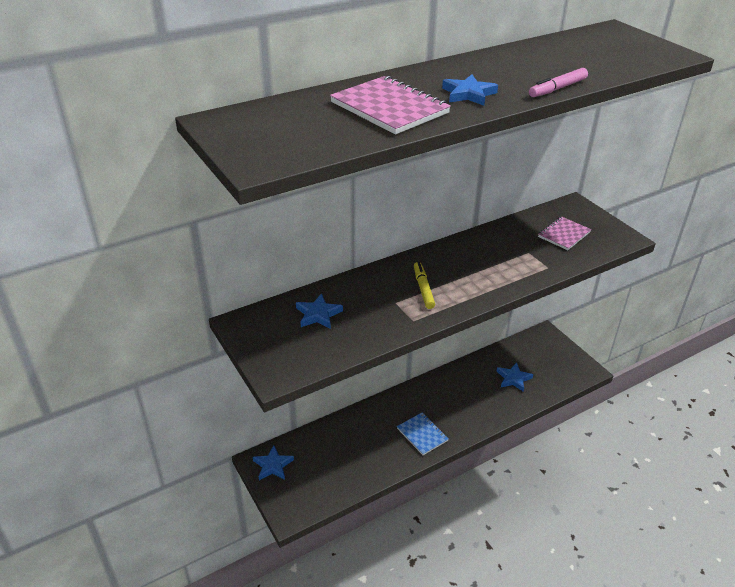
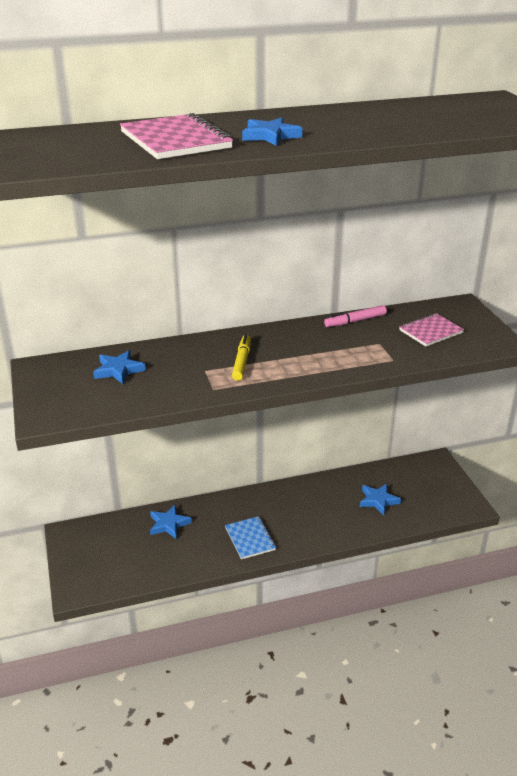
camera: 15 degrees right, 5 degrees down
(273, 465) = (80, 540): blue star -> blue star (169, 524)
(557, 88) = (372, 138): pink marker -> pink marker (355, 321)

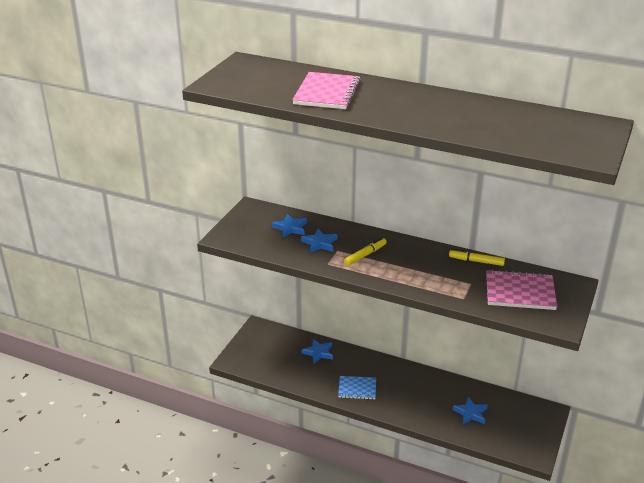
camera: 40 degrees right, 0 degrees up
(250, 539) = (357, 389): blue notebook -> blue notebook turned 75 degrees clockwise
(270, 136) = (384, 107): blue star -> blue star (319, 243)
(355, 321) = (476, 261): pink marker -> yellow marker
(431, 331) = (520, 292): pink notebook -> pink notebook, size x1.55

